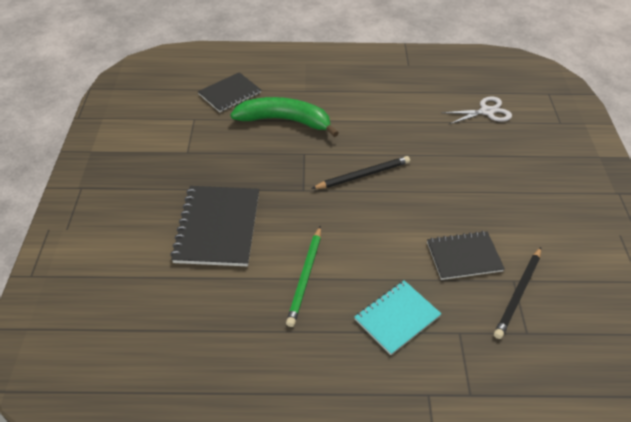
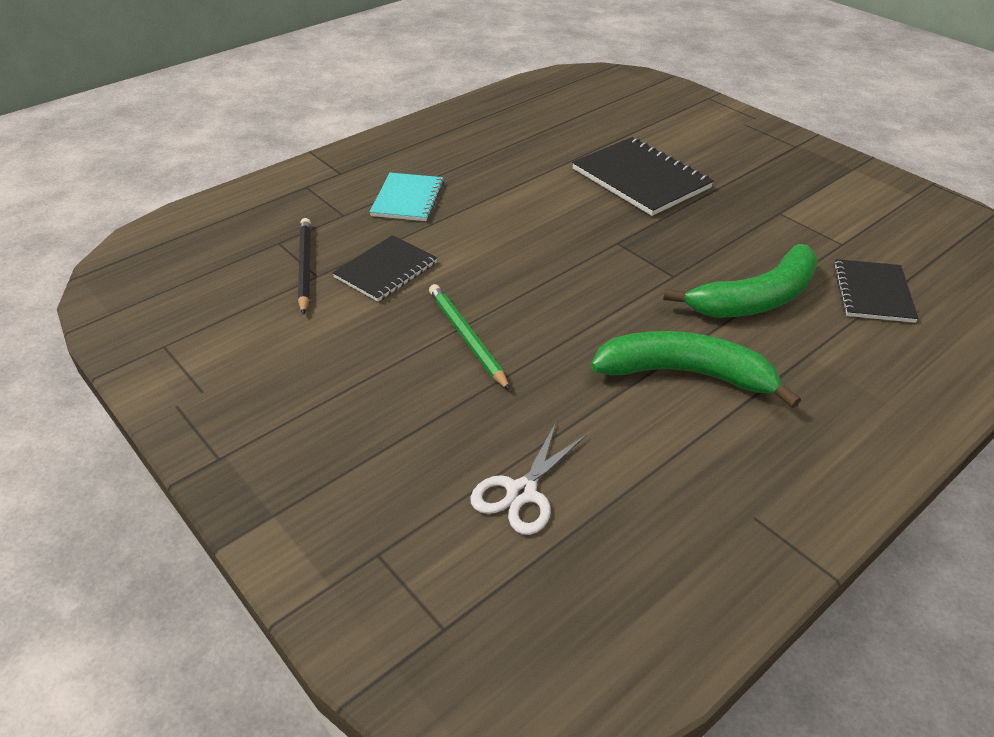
camera: 140 degrees right, 5 degrees down
(305, 277) = (516, 186): green pencil -> green pencil (466, 338)
(363, 175) = (579, 290): black pencil -> none
(367, 112) = (685, 374): none -> green banana

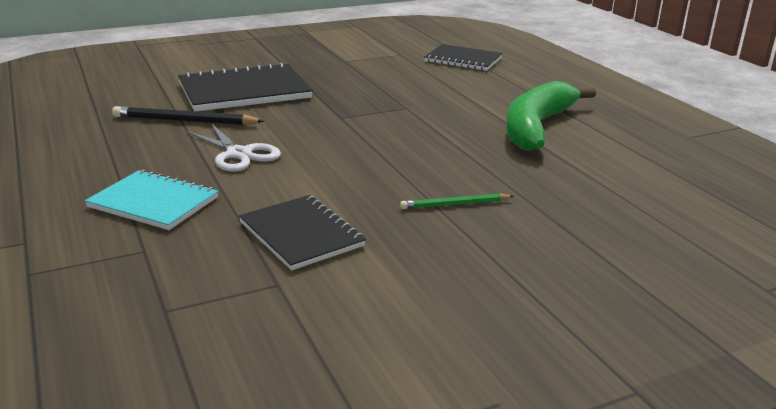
camera: 75 degrees left, 15 degrees down
(305, 267) = (249, 292): black pencil -> black pencil (184, 121)
(466, 338) = (455, 204): green pencil -> green pencil, size x0.62
(521, 492) = (677, 210): white scissors -> white scissors (238, 154)
(756, 299) = (453, 89): green banana -> none

